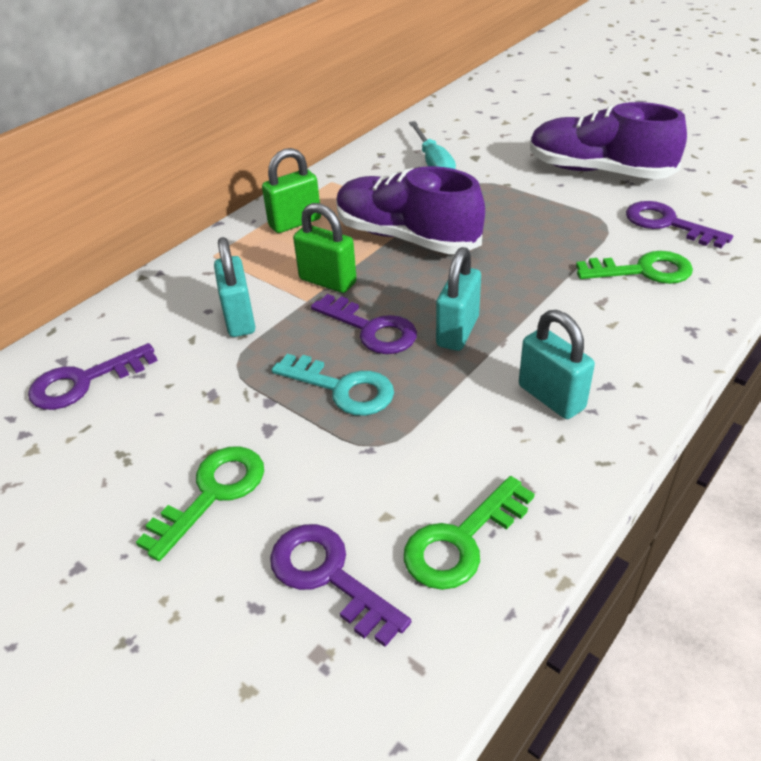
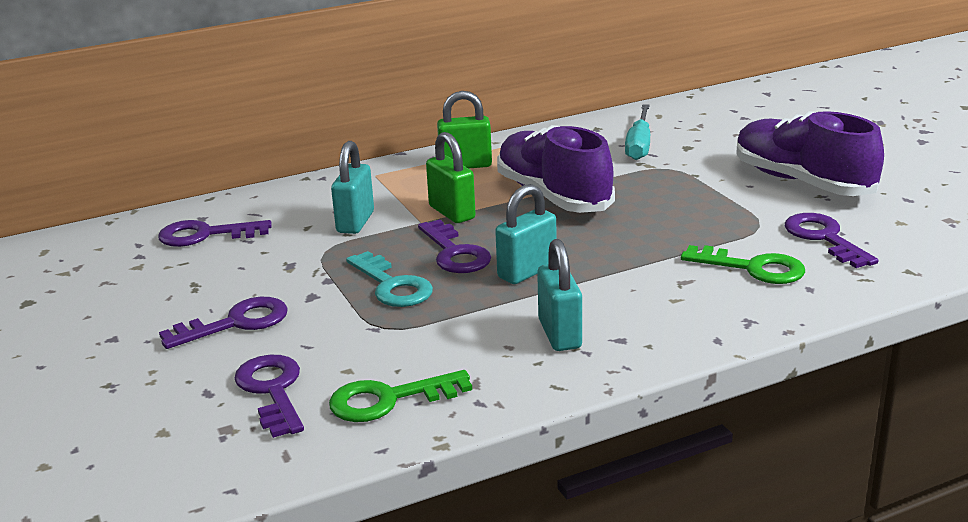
camera: 25 degrees right, 15 degrees down
(212, 493) = (236, 323): green key -> purple key

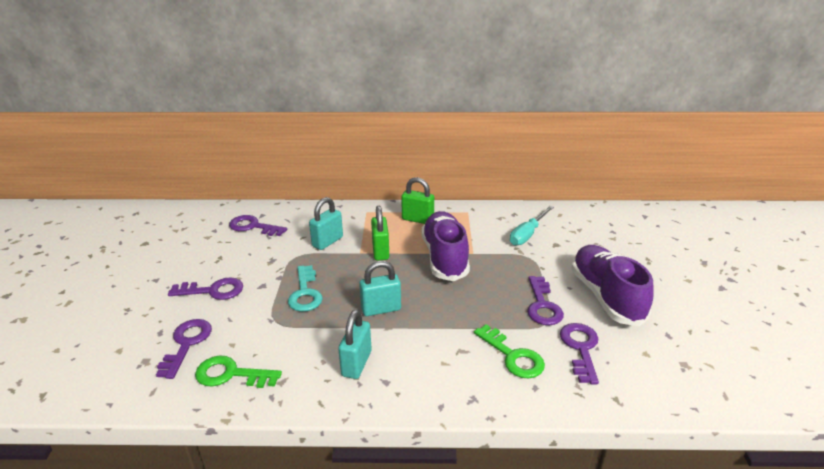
camera: 25 degrees right, 5 degrees up
(455, 253) = (356, 281): purple key -> purple key (542, 305)

